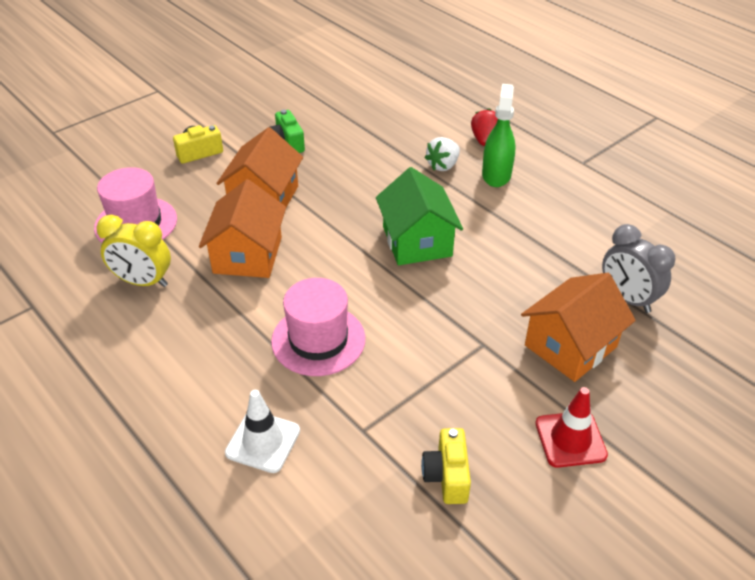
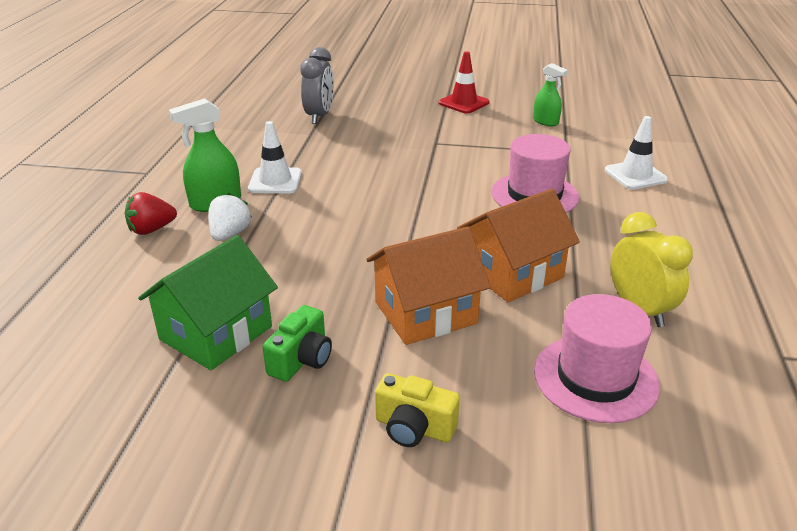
camera: 130 degrees left, 10 degrees down
(417, 241) = (367, 202): green house -> green house (216, 333)
(443, 165) = (230, 234): white strawberry -> white strawberry turned 75 degrees counterclockwise
(447, 476) = (546, 122): yellow camera -> green spray bottle
(503, 213) = (275, 181): none -> white traffic cone
(570, 346) = (392, 120): orange house -> none

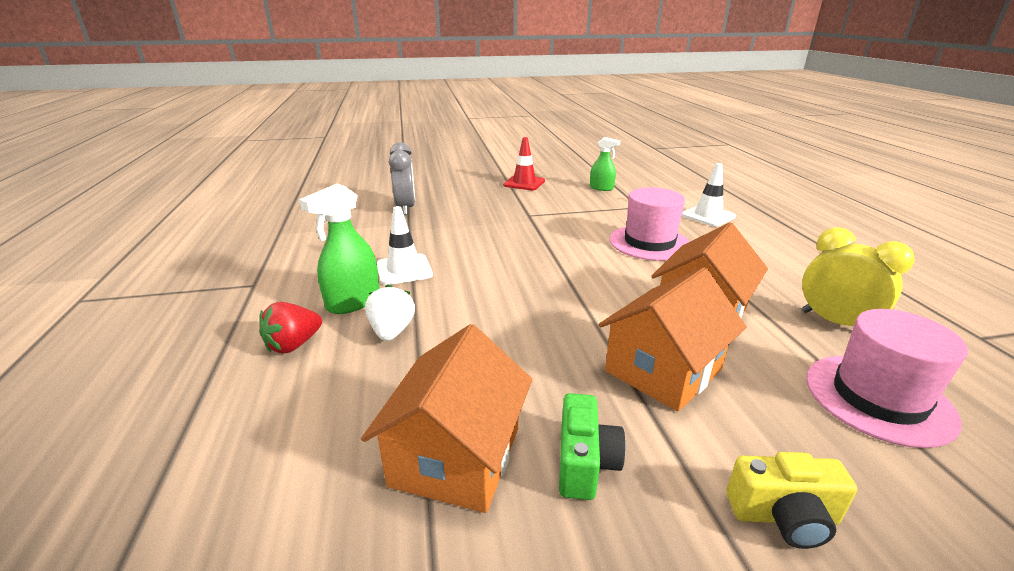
camera: 20 degrees left, 5 degrees down
(216, 333) = (456, 456): green house -> orange house

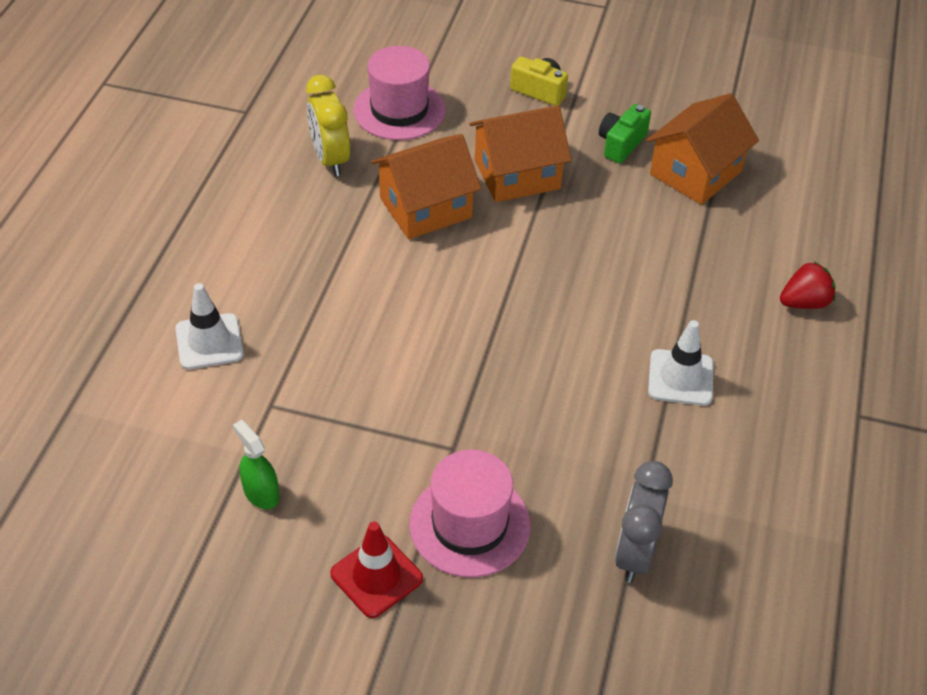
camera: 155 degrees left, 20 degrees up
(353, 302) = (746, 341): green spray bottle -> none
(392, 331) = (714, 287): white strawberry -> none
(649, 242) = (356, 317): pink hat -> pink hat (469, 524)

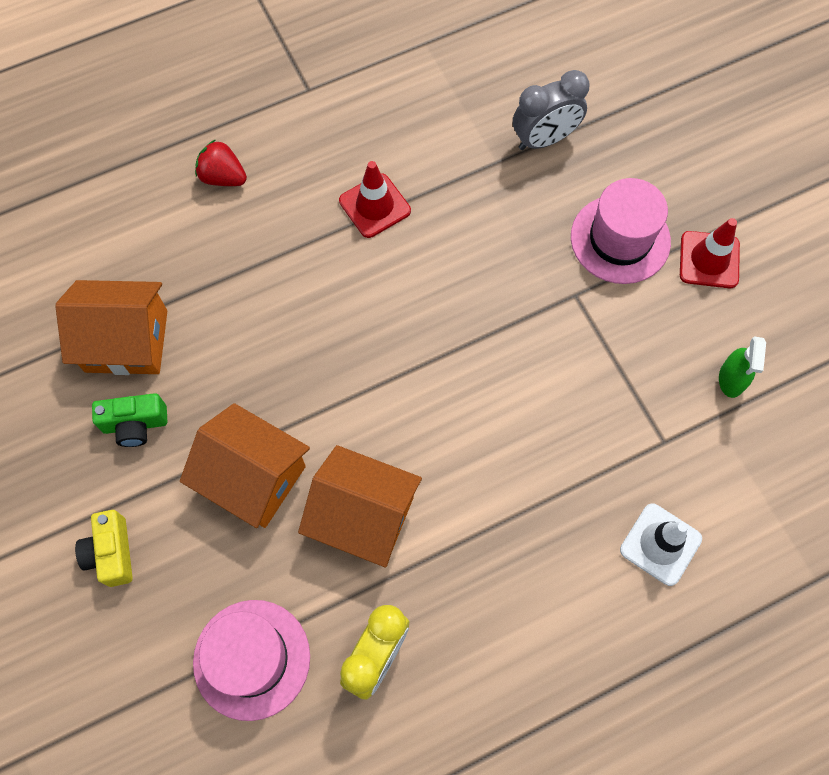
camera: 130 degrees left, 20 degrees up
(680, 378) = (375, 206): white traffic cone -> red traffic cone

